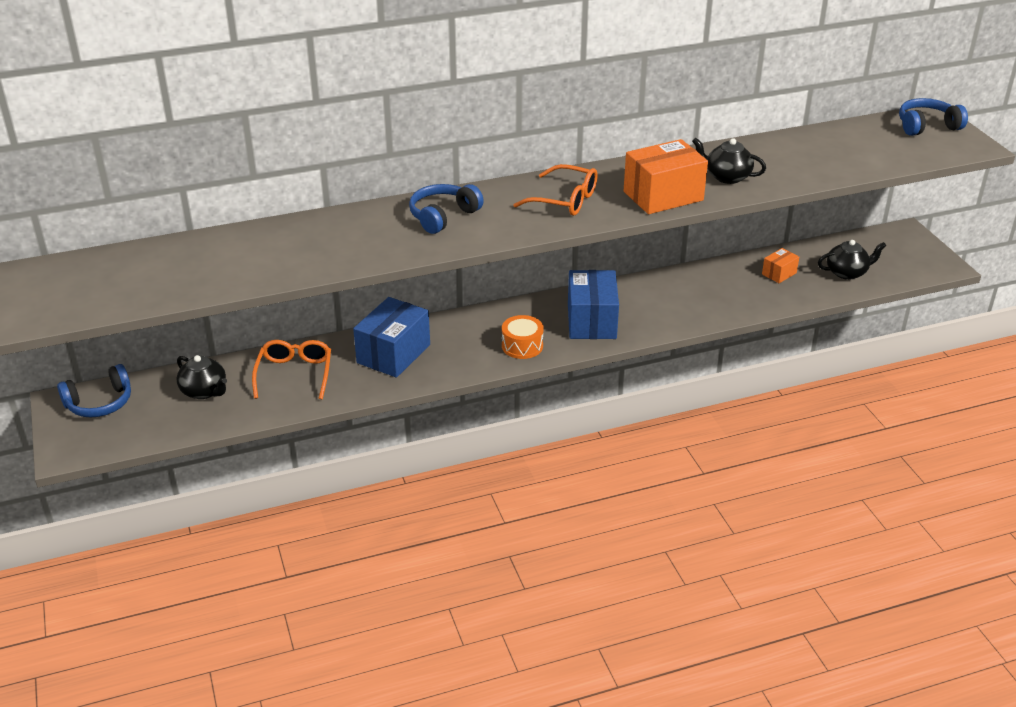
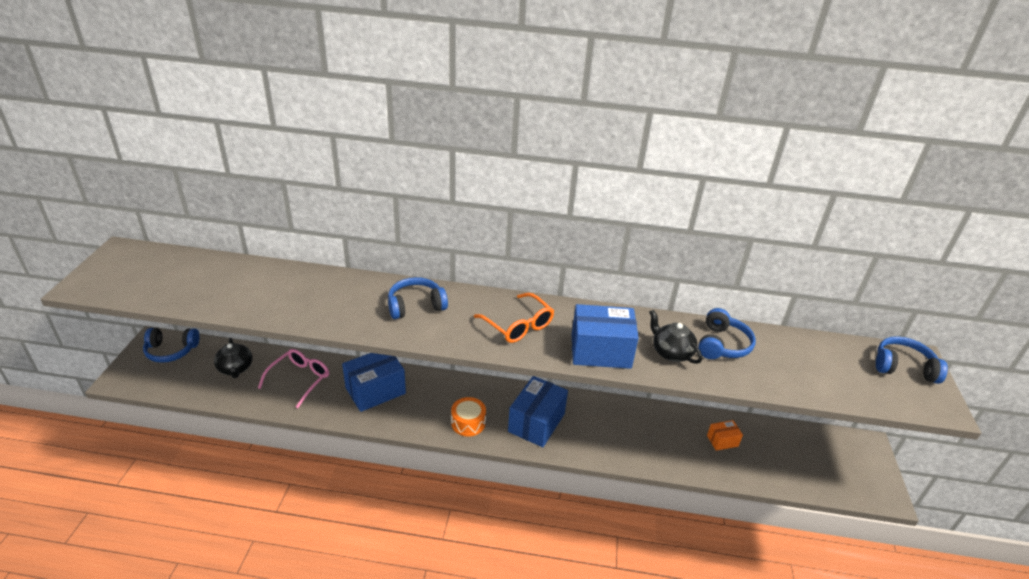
camera: 25 degrees right, 0 degrees up
(294, 374) = (299, 379): orange glasses -> pink glasses
(663, 196) = (600, 351): orange box -> blue box
(766, 156) = (722, 344): none -> blue headphones
(847, 273) = (785, 464): black teapot -> none

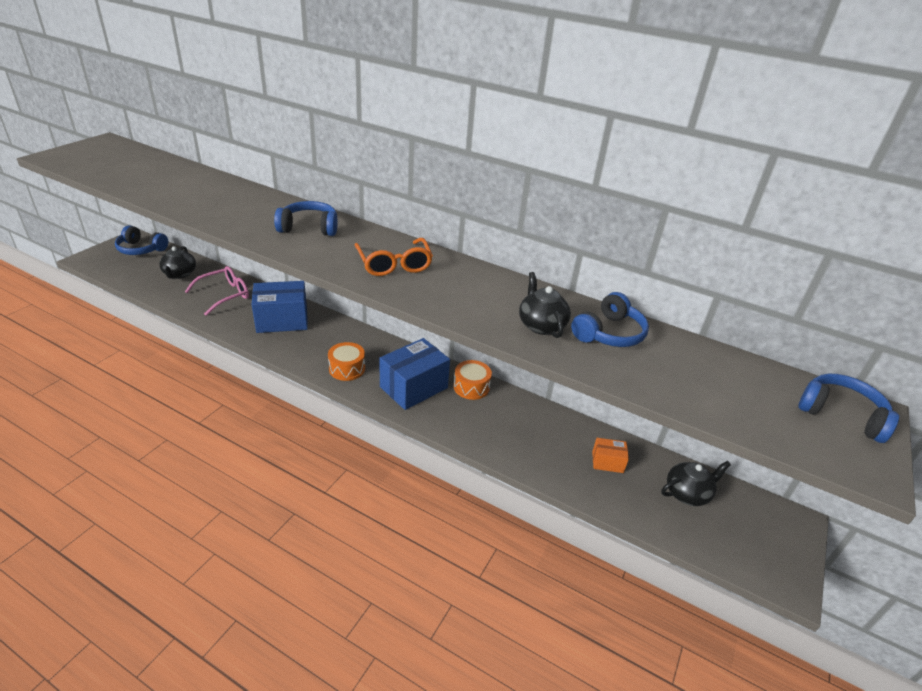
camera: 20 degrees right, 0 degrees up
(583, 406) = (471, 387): none -> orange drum
(600, 351) = (462, 305): blue box -> none
(789, 448) = (687, 493): none -> black teapot

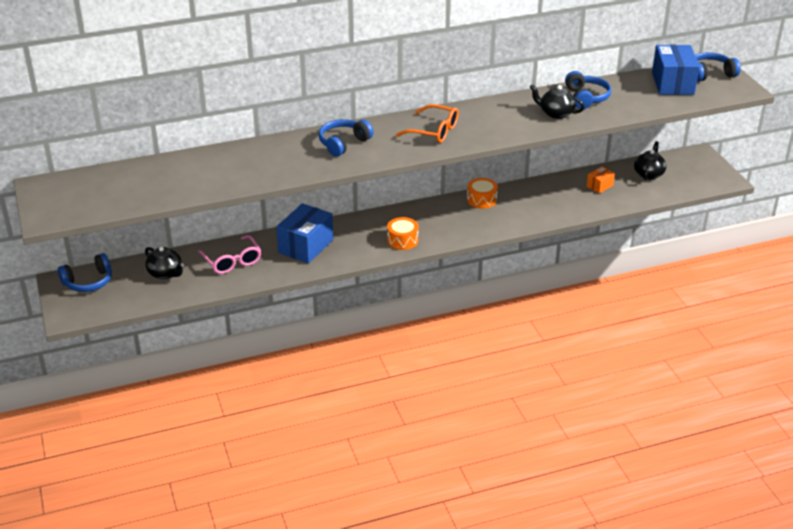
camera: 45 degrees left, 0 degrees up
(224, 295) = (232, 261): pink glasses -> pink glasses turned 150 degrees clockwise
(414, 387) = (455, 222): blue box -> blue box (672, 83)

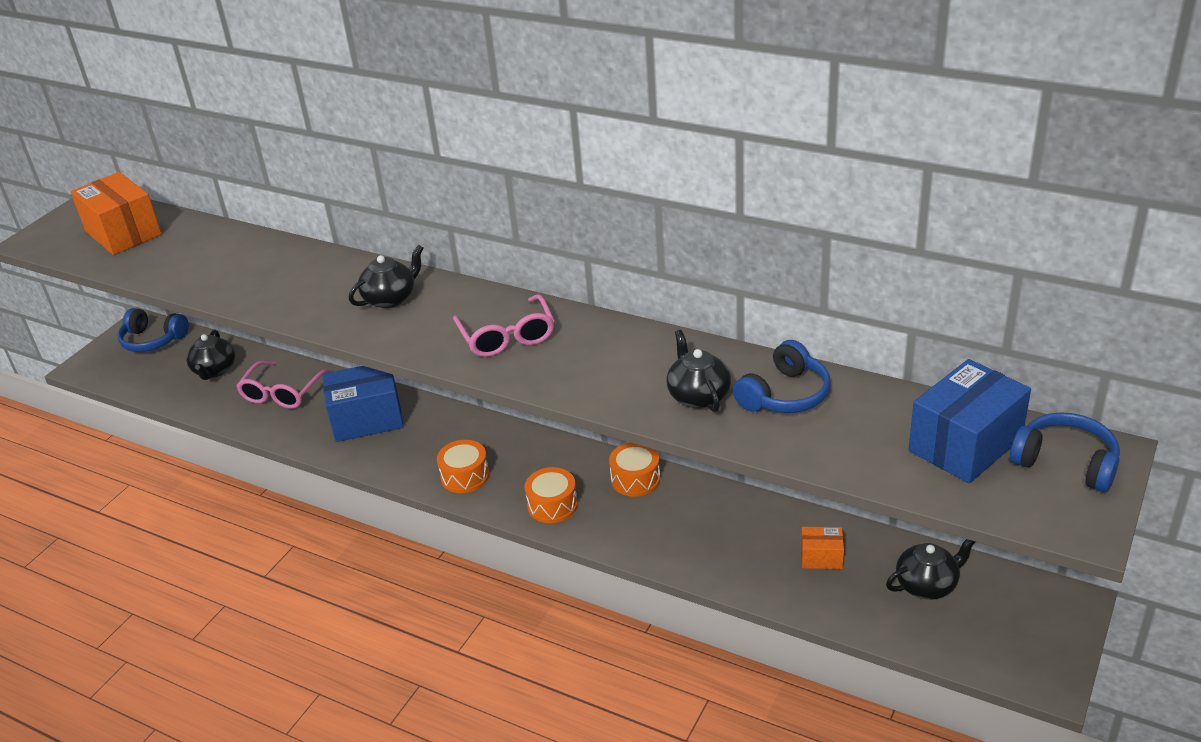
camera: 50 degrees right, 0 degrees up
(105, 188) = (123, 233): none -> orange box
(343, 143) = (391, 298): blue headphones -> black teapot
(434, 131) = (507, 336): orange glasses -> pink glasses
(463, 228) = (552, 505): none -> orange drum

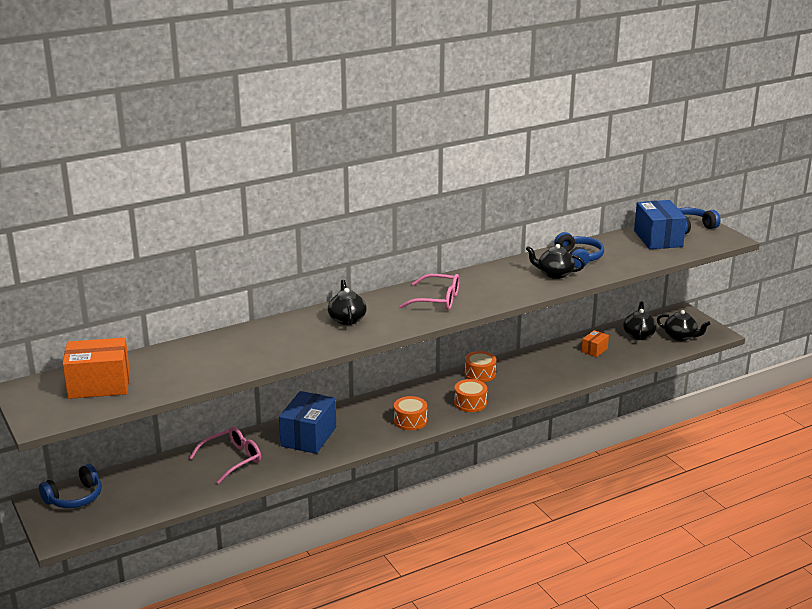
camera: 60 degrees left, 10 degrees down
(214, 370) = (161, 480): black teapot -> black teapot (680, 337)
(282, 393) = (232, 459): pink glasses -> pink glasses turned 90 degrees counterclockwise

